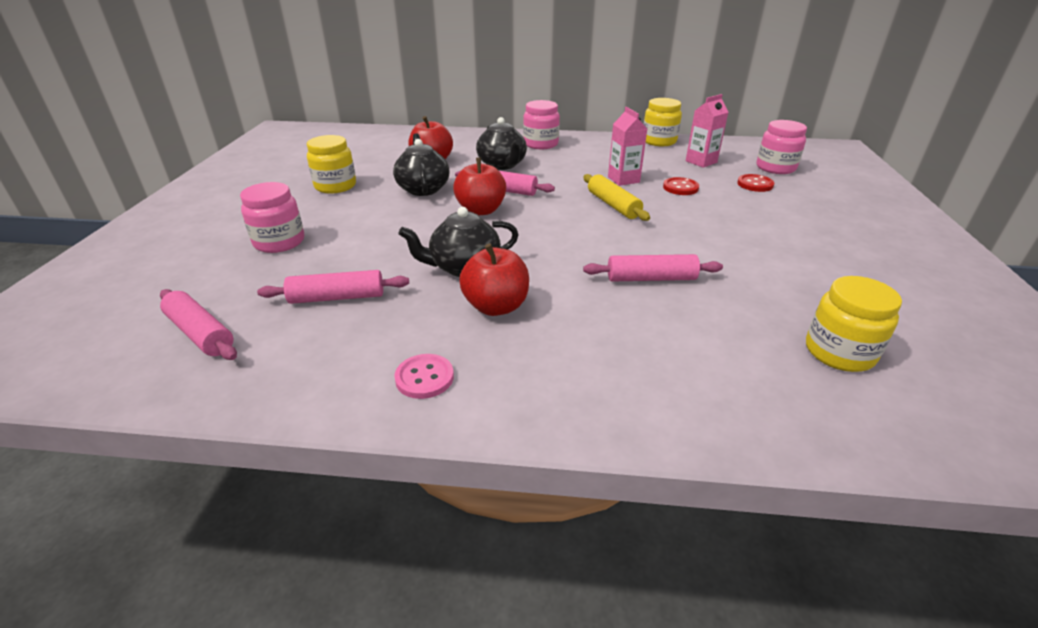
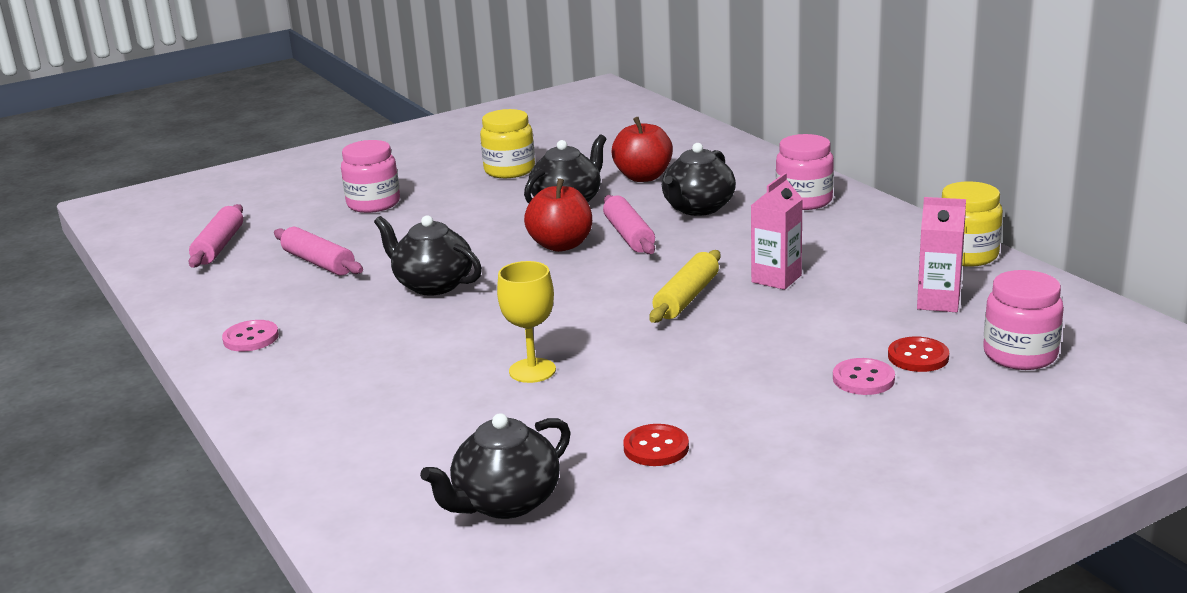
camera: 55 degrees right, 10 degrees down
(496, 306) = (383, 323): red apple -> none
(651, 278) = (532, 370): pink rolling pin -> yellow goblet
(680, 188) = (812, 316): red button -> red button (656, 447)
(766, 202) = (863, 379): none -> pink button
(839, 352) = (505, 502): yellow jar -> black teapot

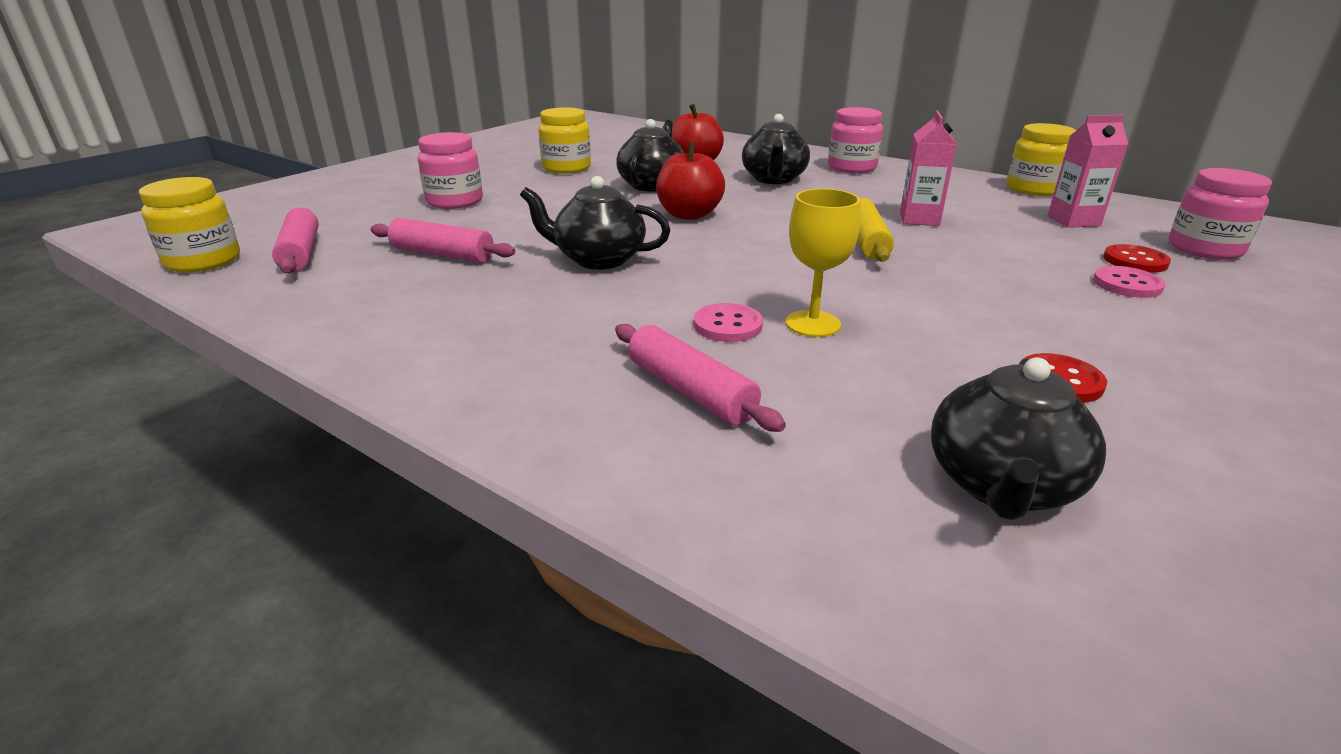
camera: 25 degrees left, 5 degrees up
(149, 245) = (203, 261): none -> yellow jar
(251, 338) = (427, 339): pink button -> pink button (728, 325)
(628, 235) = (742, 202): pink rolling pin -> pink rolling pin (690, 391)

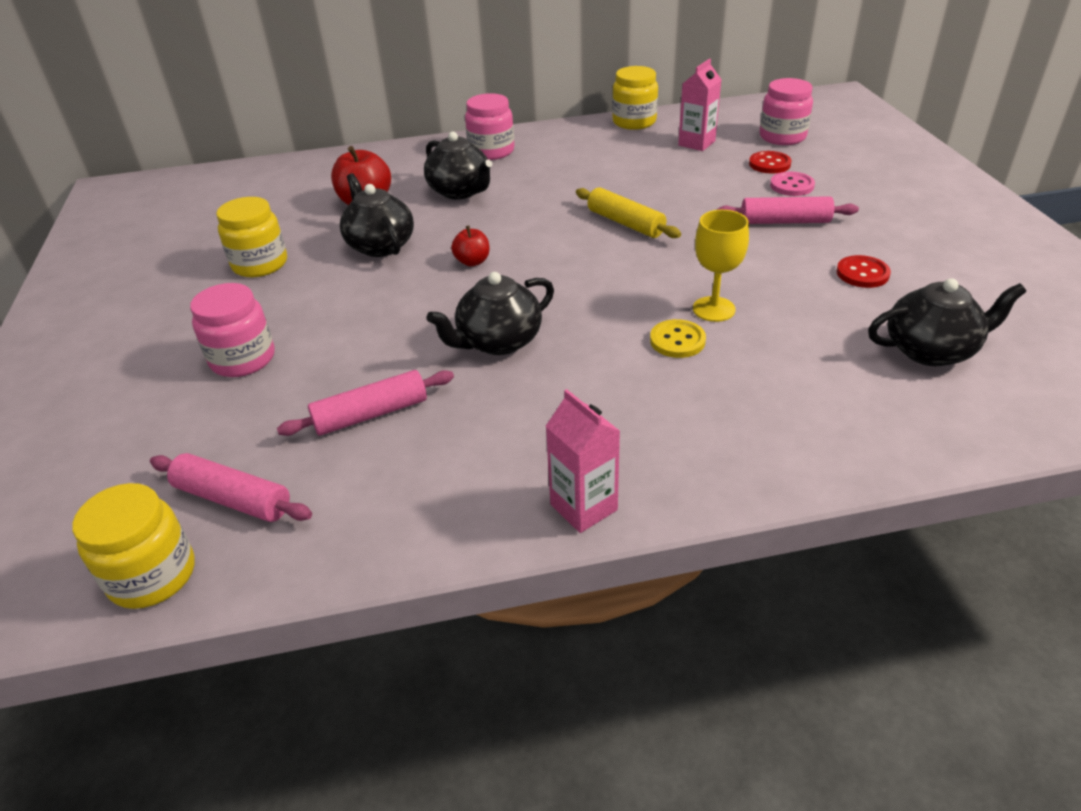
camera: 45 degrees left, 10 degrees up
(689, 215) = (472, 262): red apple -> red apple, size x0.58
(690, 391) = (744, 398): pink rolling pin -> pink rolling pin (785, 221)
(728, 325) = (677, 340): pink button -> yellow button
(919, 219) = (619, 185): pink carton -> pink carton (583, 507)
(1001, 485) = (931, 350): black teapot -> black teapot turned 75 degrees counterclockwise

